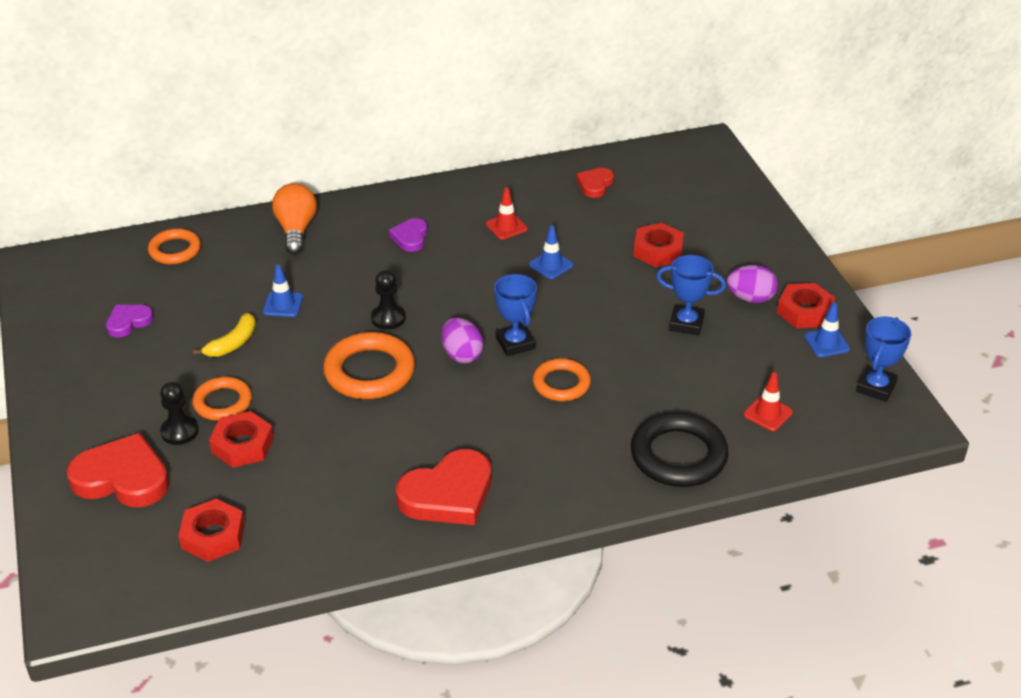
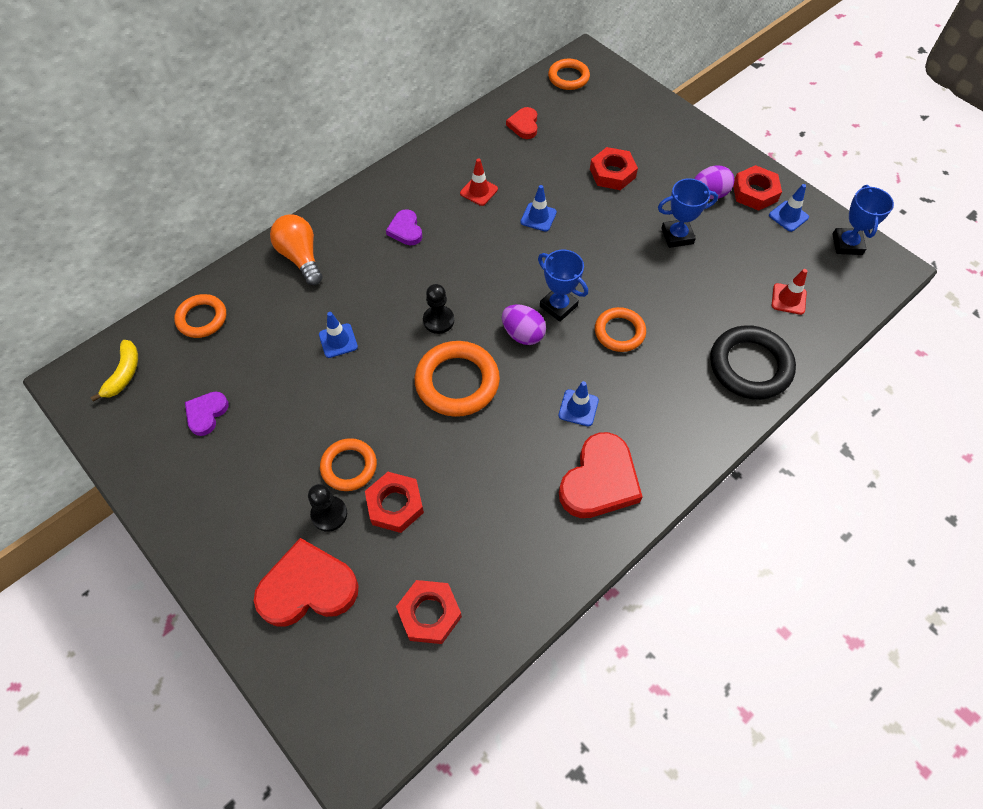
camera: 25 degrees left, 20 degrees up
(232, 343) = (318, 399): yellow banana -> yellow banana (124, 374)
(472, 430) = (578, 408): none -> blue traffic cone
(674, 156) = (568, 77): none -> orange ring

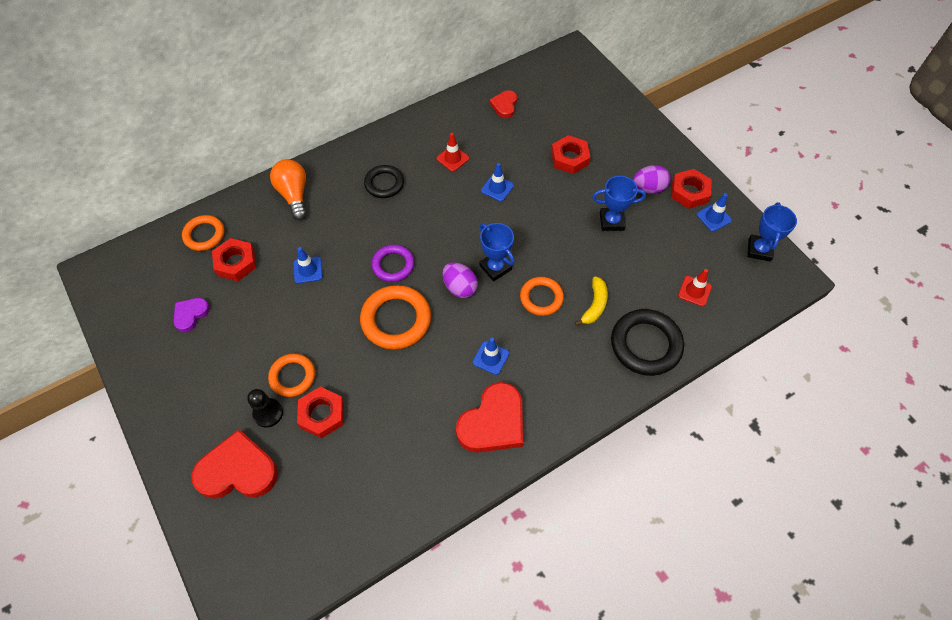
camera: 10 degrees right, 0 degrees up
(124, 374) = (134, 272): yellow banana -> yellow banana (594, 305)
(405, 230) = (384, 184): purple heart -> black ring
(429, 614) = (328, 509): red nut -> red nut (236, 262)
(438, 320) = (393, 265): black pawn -> purple ring
(568, 77) = (553, 68): orange ring -> none

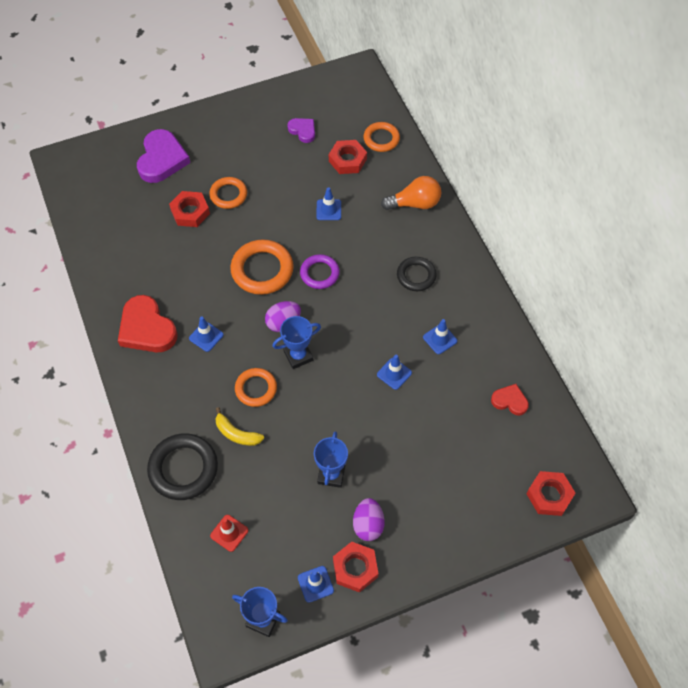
camera: 100 degrees right, 0 degrees up
(238, 470) = (162, 159): red heart -> purple heart
(268, 413) = (201, 178): black pawn -> none
(452, 158) = (440, 339): red traffic cone -> blue traffic cone
(569, 158) = (423, 452): red nut -> red nut (549, 495)

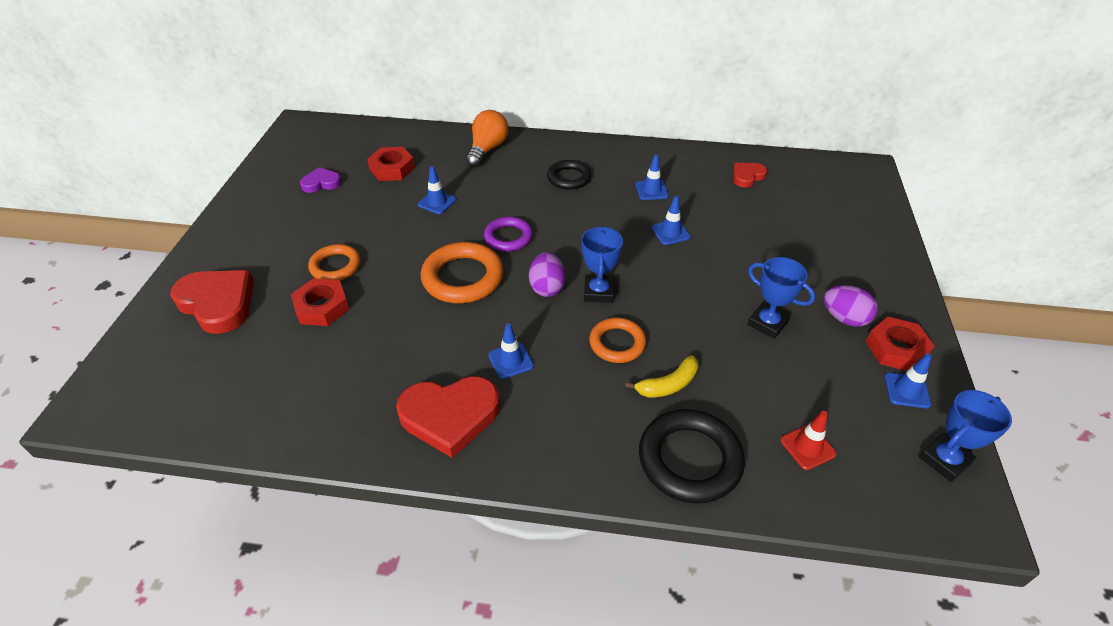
camera: 60 degrees left, 15 degrees down
(162, 159) = (218, 303): purple heart -> red heart
(381, 139) = (393, 141): orange ring -> none
(549, 495) = (858, 191): red nut -> none

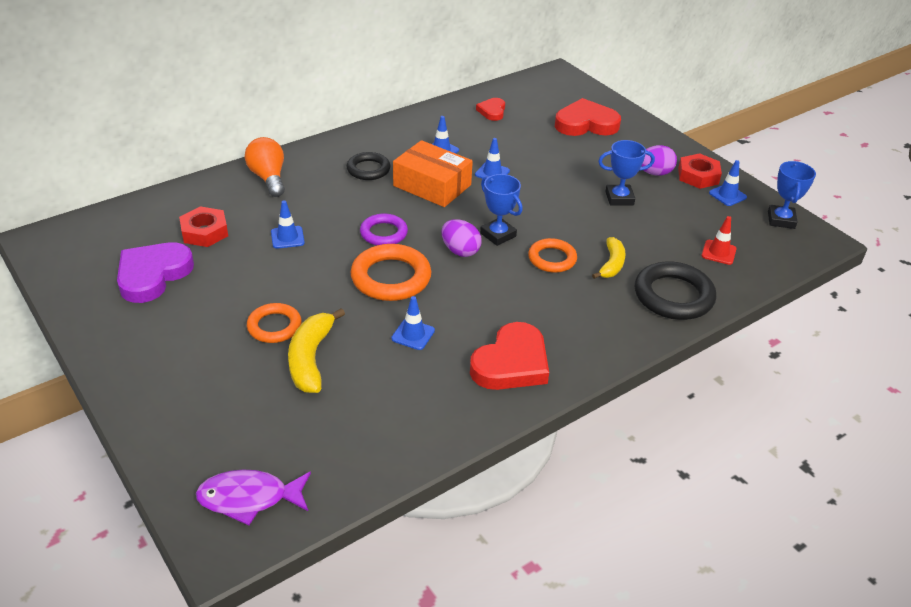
camera: 45 degrees left, 5 degrees down
(145, 386) = (249, 498): none -> purple fish
(218, 303) = (212, 410): red heart -> red heart (586, 124)
(321, 183) = (153, 275): purple heart -> purple heart, size x1.86
(322, 307) = (311, 359): red nut -> yellow banana
(511, 360) = (502, 308): blue traffic cone -> blue traffic cone (413, 334)
(602, 217) = (432, 185): none -> orange box

